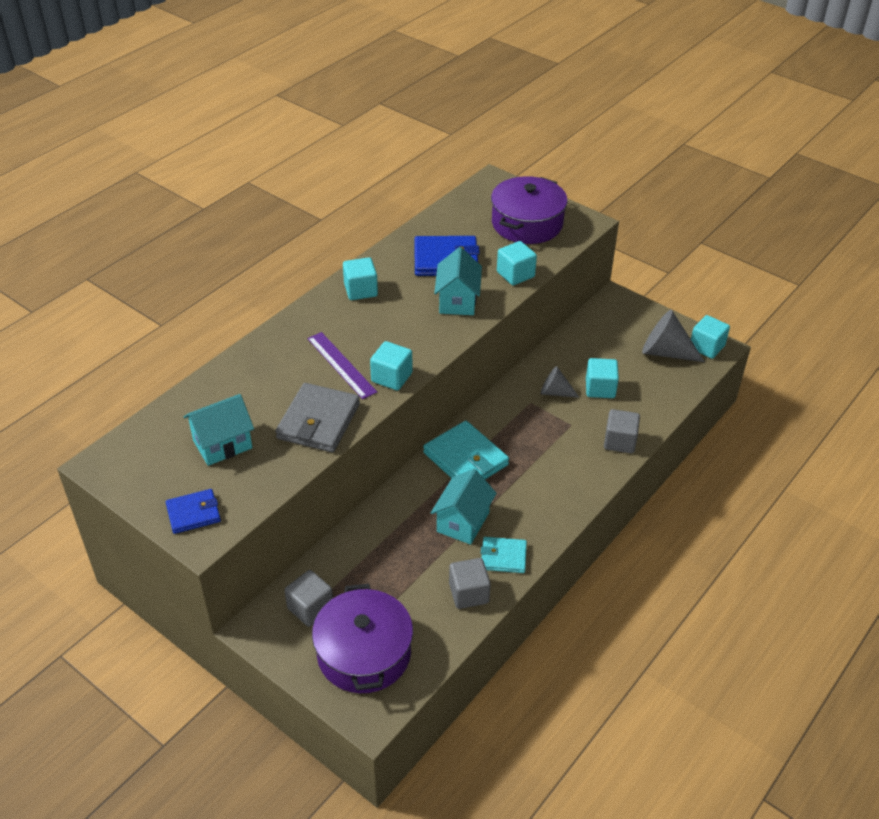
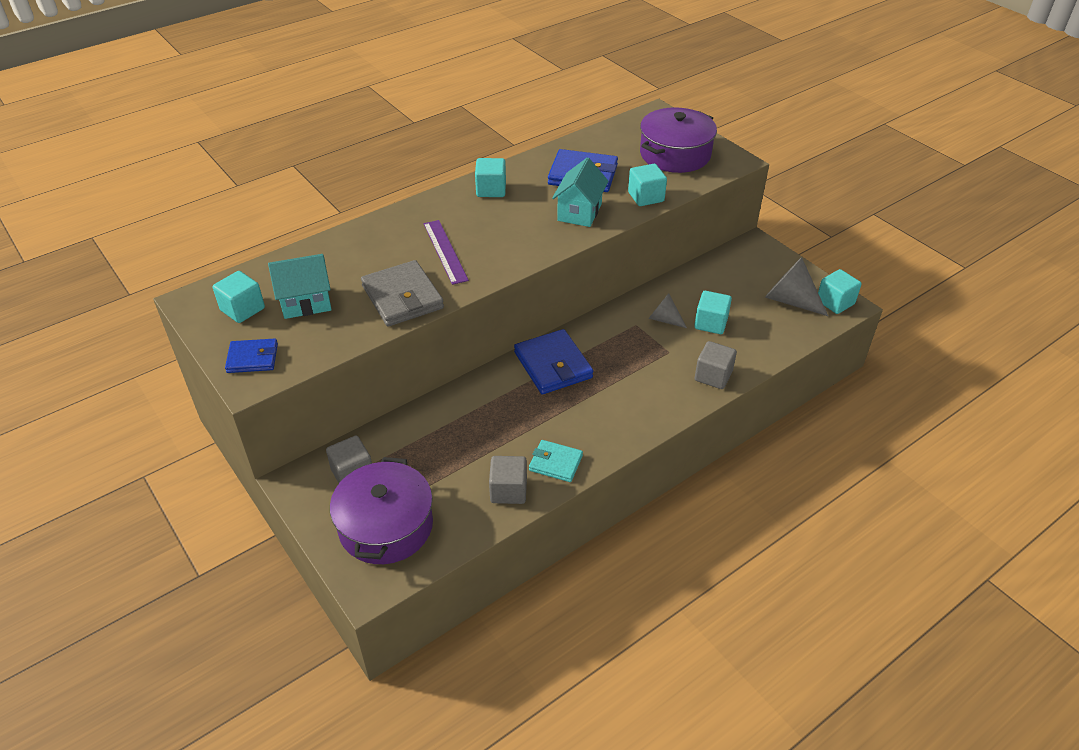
camera: 15 degrees right, 0 degrees up
(318, 421) = (402, 297): grey wallet -> grey wallet turned 60 degrees counterclockwise
(391, 377) = (488, 270): turquoise cube -> turquoise cube (242, 309)
(463, 522) = (528, 423): turquoise house -> none
(465, 459) = (553, 365): turquoise wallet -> blue wallet

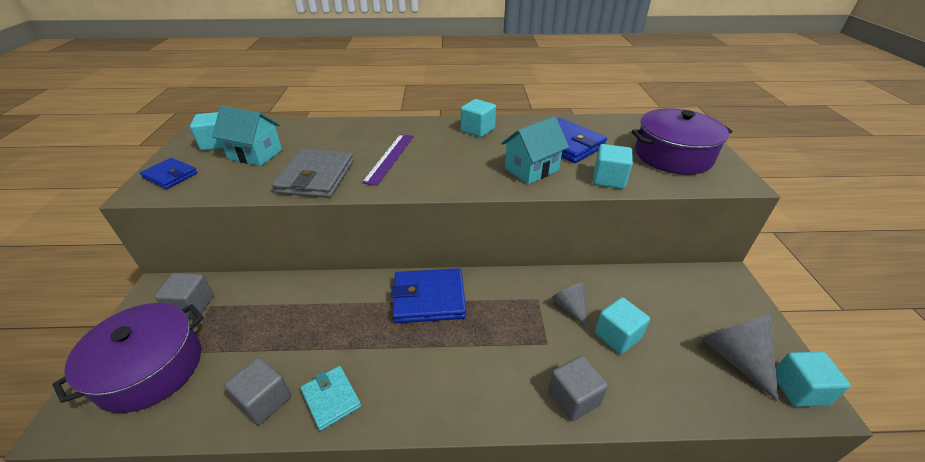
camera: 35 degrees right, 5 degrees down
(553, 365) = (429, 298): blue wallet -> blue wallet turned 75 degrees clockwise

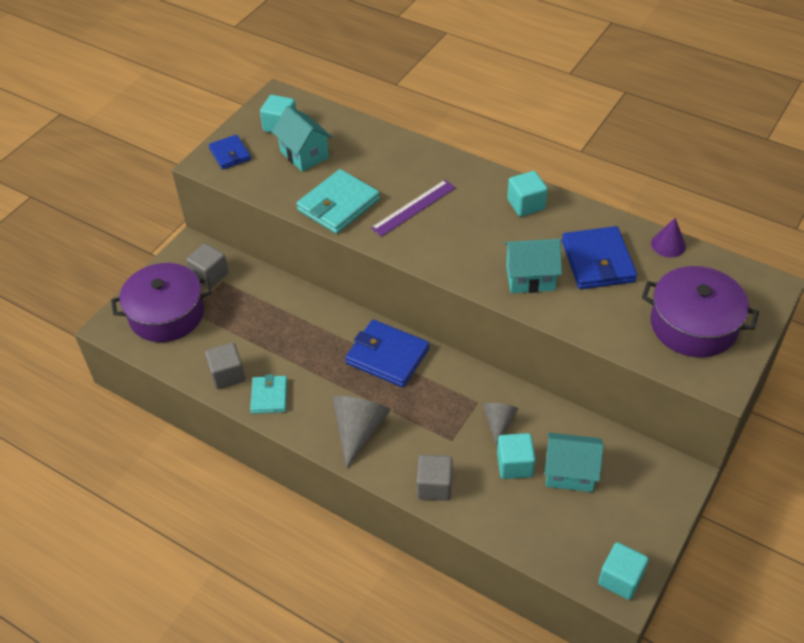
camera: 35 degrees right, 10 degrees up
(316, 177) = (338, 205): grey wallet -> turquoise wallet
(597, 121) = (668, 245): none -> purple cone
(608, 179) = (591, 322): turquoise cube -> none
(662, 318) = (570, 473): none -> turquoise house
(735, 356) = (597, 531): grey cone -> grey cone (359, 430)

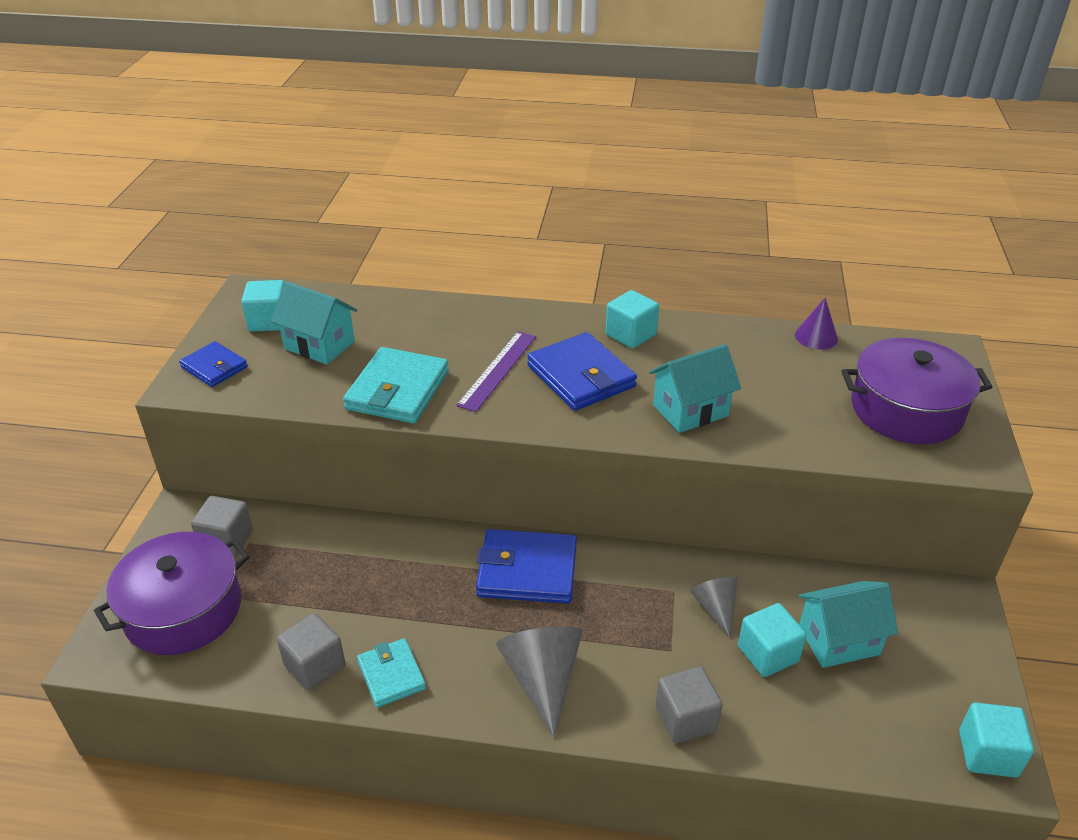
camera: 25 degrees left, 10 degrees down
(597, 261) = (753, 372): blue wallet -> blue wallet (581, 376)

